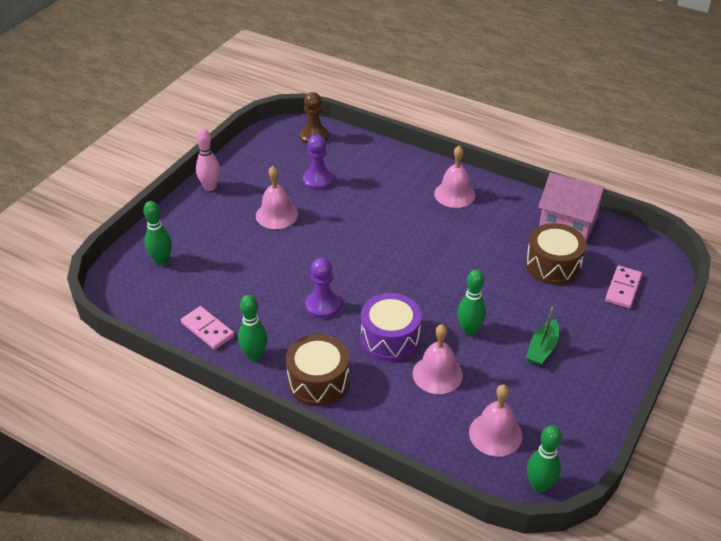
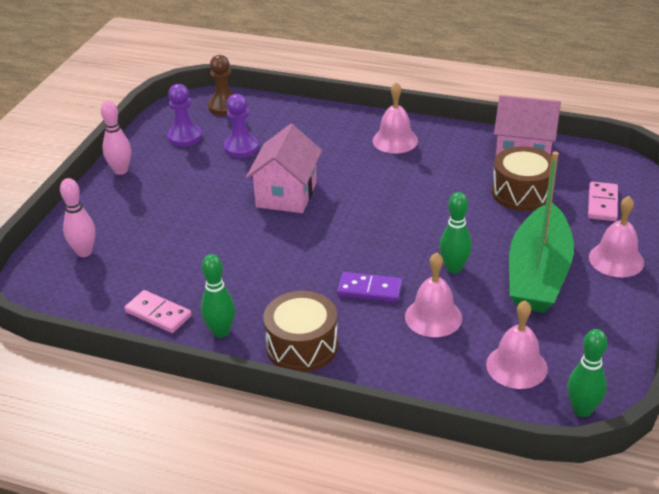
camera: 10 degrees left, 5 degrees down
(161, 261) = (84, 252): green bowling pin -> pink bowling pin
(276, 215) = (205, 187): pink bell -> pink bell (616, 259)
(323, 305) = (284, 269): purple pawn -> purple pawn (184, 137)
(344, 233) = (286, 194): none -> pink house
(390, 338) = (369, 290): purple drum -> purple domino
(542, 348) = (538, 274): green boat -> green boat, size x2.24

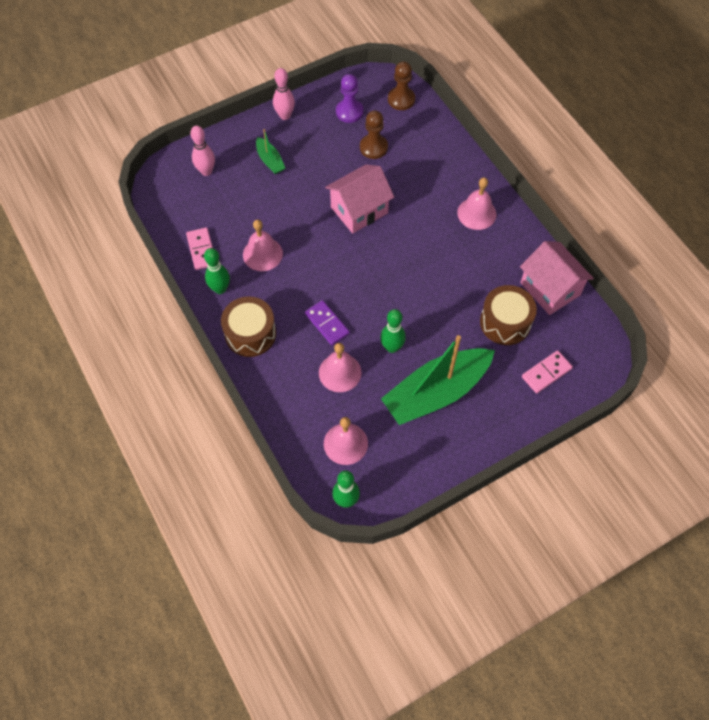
camera: 40 degrees right, 25 degrees up
(147, 208) = (270, 160): none -> green boat
(241, 148) = (373, 147): purple pawn -> brown pawn
(616, 259) = (497, 421): pink bell -> pink bell (262, 254)

